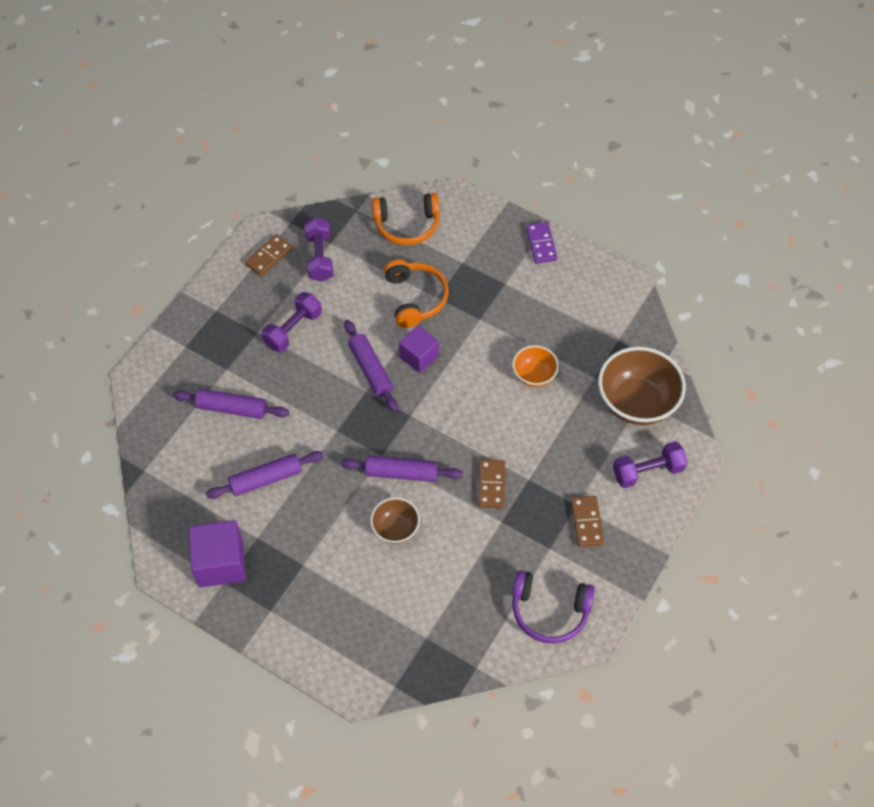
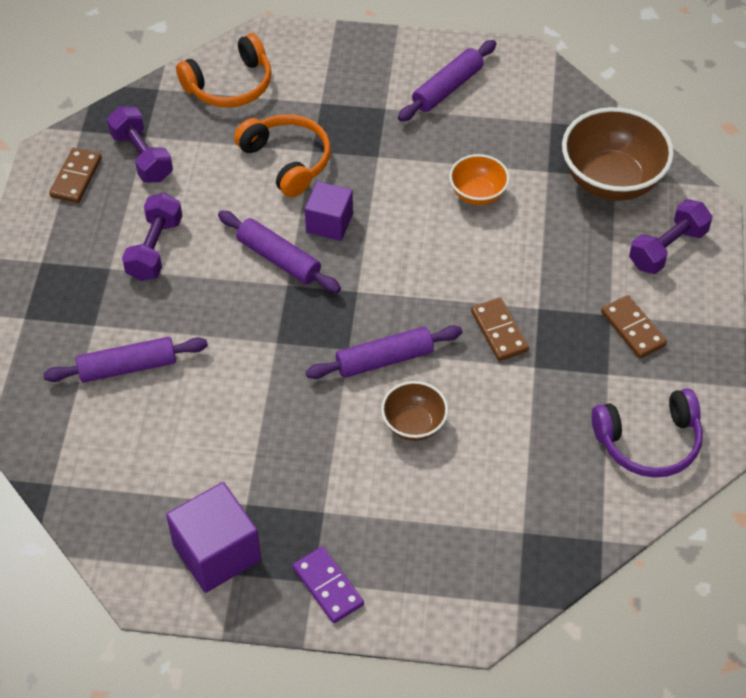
camera: 25 degrees left, 5 degrees down
(266, 479) = (219, 432): purple rolling pin -> purple rolling pin (447, 88)
(541, 244) = (402, 52): purple domino -> purple domino (328, 586)

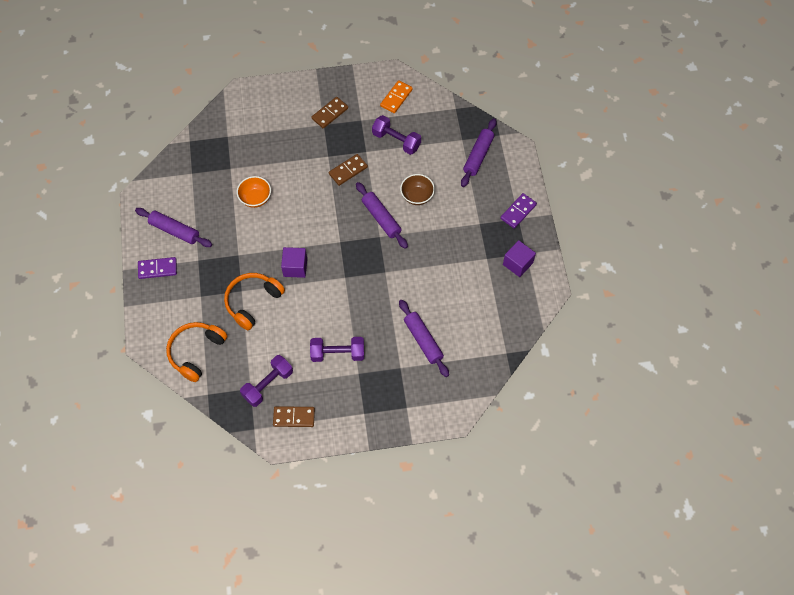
camera: 105 degrees left, 10 degrees up
(217, 552) = (517, 263): purple cube -> purple cube, size x0.66
(230, 85) = (196, 352): orange headphones -> orange headphones turned 105 degrees counterclockwise
(279, 259) = (328, 286): purple rolling pin -> purple rolling pin (478, 156)
(385, 61) = (157, 269): none -> purple domino
(611, 181) = (230, 137): brown bowl -> none
(649, 442) = (396, 98): purple headphones -> orange domino
(667, 248) = (272, 106): purple dumbbell -> purple dumbbell (396, 141)

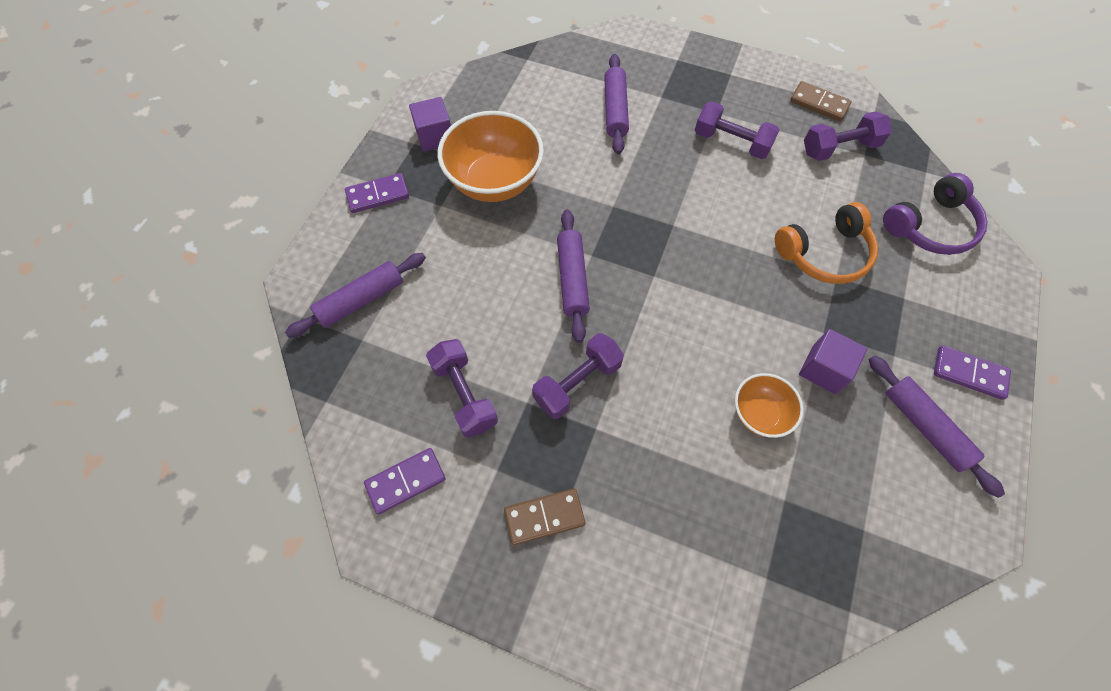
camera: 150 degrees left, 0 degrees up
(196, 352) = (931, 226): orange headphones -> purple headphones
(295, 267) = (740, 271): purple cube -> purple cube (824, 369)
(348, 170) = (577, 383): brown domino -> purple dumbbell
(396, 98) = (406, 481): orange domino -> purple domino
(417, 196) = (498, 285): brown bowl -> none
(461, 252) = (494, 182): none -> orange bowl

